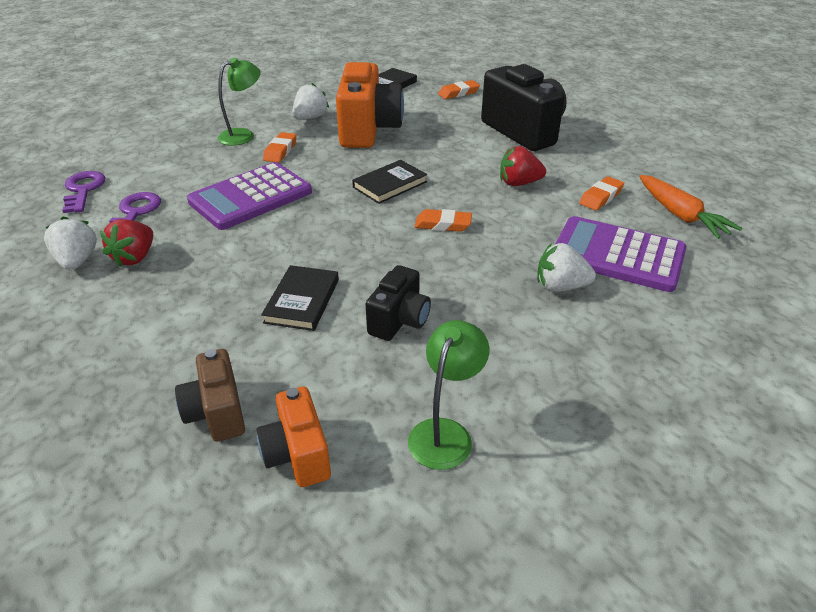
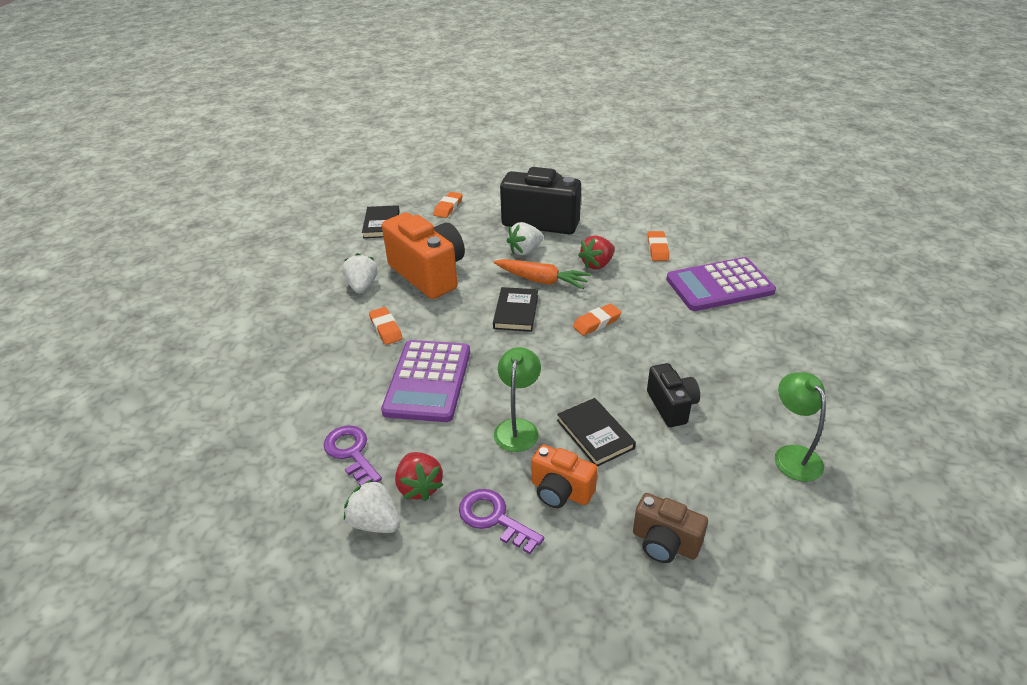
camera: 40 degrees left, 0 degrees up
(83, 190) = (262, 464): purple key -> purple key (494, 518)
(243, 135) = (328, 331): green lamp -> green lamp (518, 428)
(297, 454) = (745, 528): orange camera -> orange camera (560, 491)
(560, 286) = (720, 325): white strawberry -> white strawberry (525, 251)
(680, 215) = (714, 239): orange carrot -> orange carrot (541, 280)

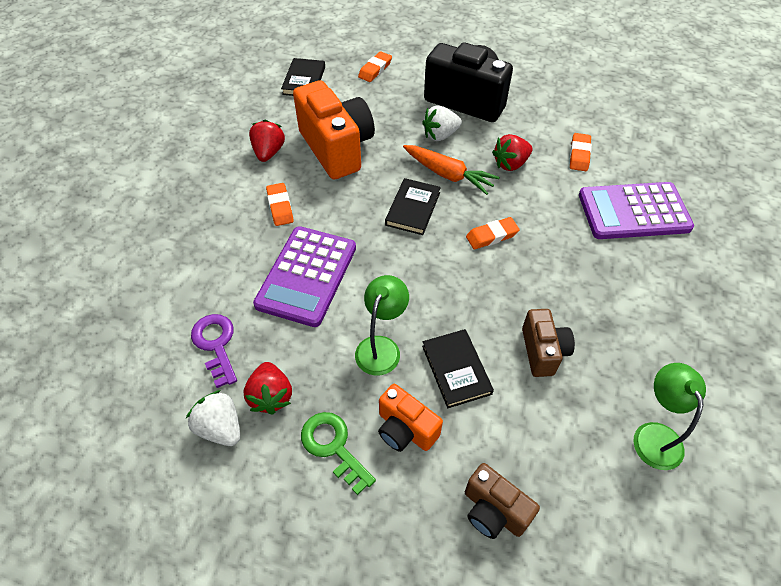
camera: 10 degrees right, 15 degrees up
(362, 286) = (269, 152): white strawberry -> red strawberry
(494, 518) = (333, 447): purple key -> green key
(671, 406) = (543, 351): black camera -> brown camera

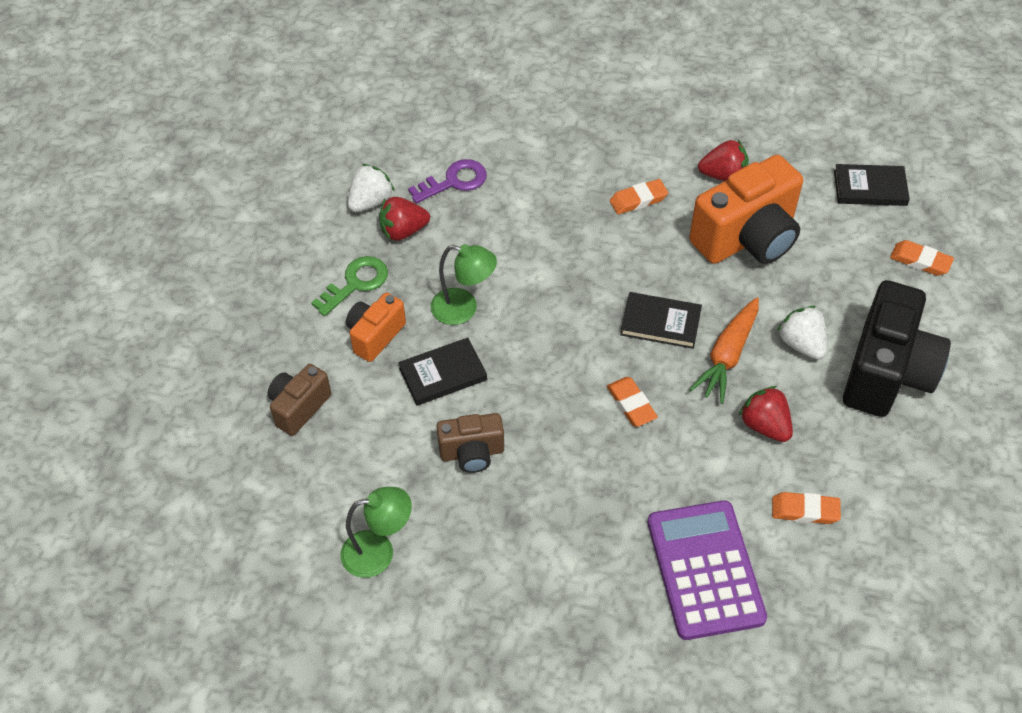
camera: 85 degrees right, 0 degrees up
(306, 276) = (545, 237): purple calculator -> none

